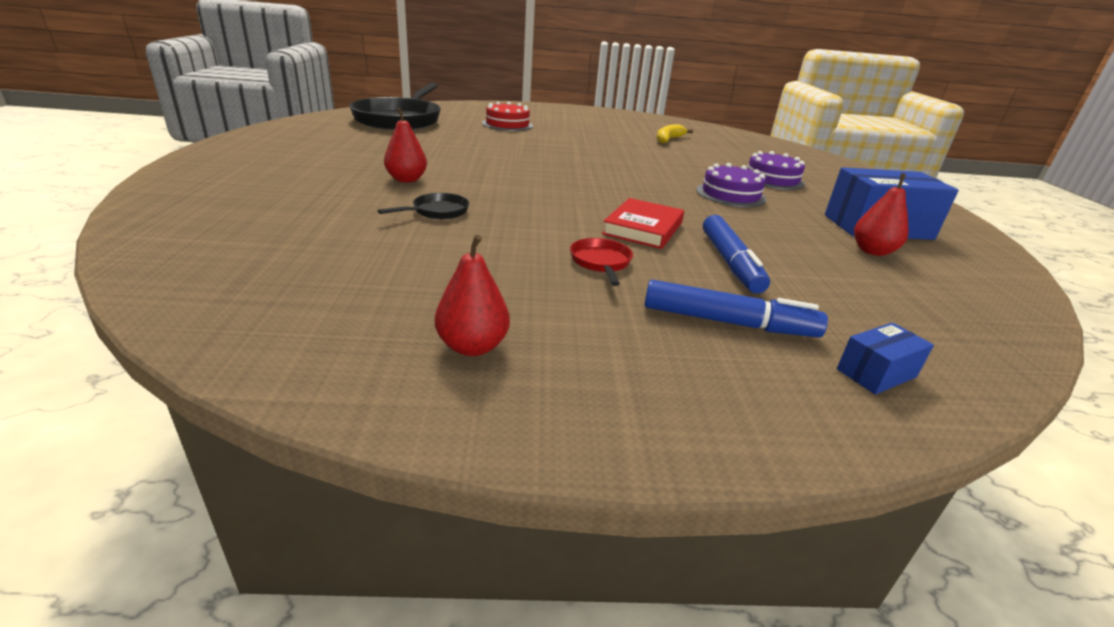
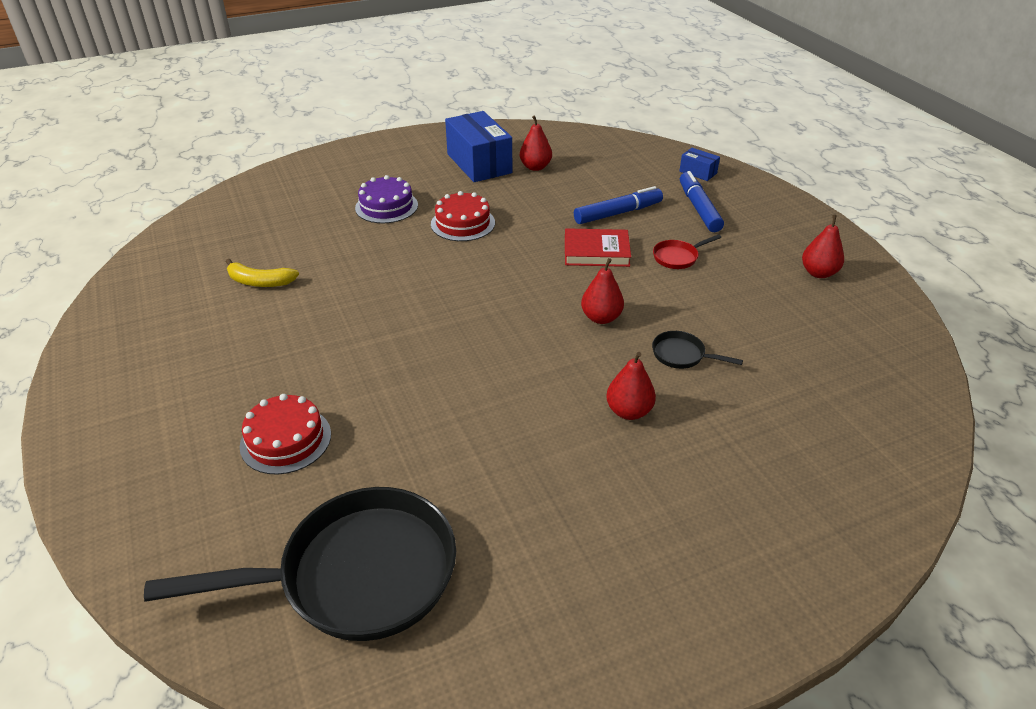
camera: 110 degrees left, 10 degrees up
(528, 201) = (601, 318): none -> red pear
(730, 194) = (463, 223): purple cake -> red cake

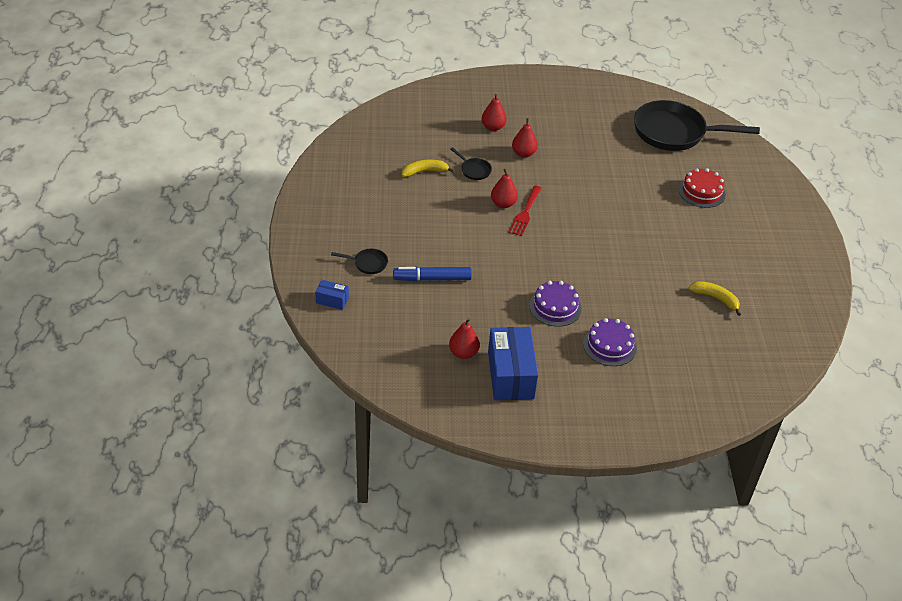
camera: 160 degrees left, 5 degrees up
(463, 223) = (555, 307): red cake -> purple cake
(562, 314) = (525, 213): none -> red fork
(596, 252) = (473, 250): red book -> none
(677, 257) = (421, 228): red pan -> none
(698, 172) = (332, 300): blue box -> blue box turned 45 degrees counterclockwise
(699, 208) = (368, 263): blue marker -> black pan
(747, 329) = (424, 171): none -> yellow banana
(818, 273) = (344, 190): red pear -> red pear (493, 127)

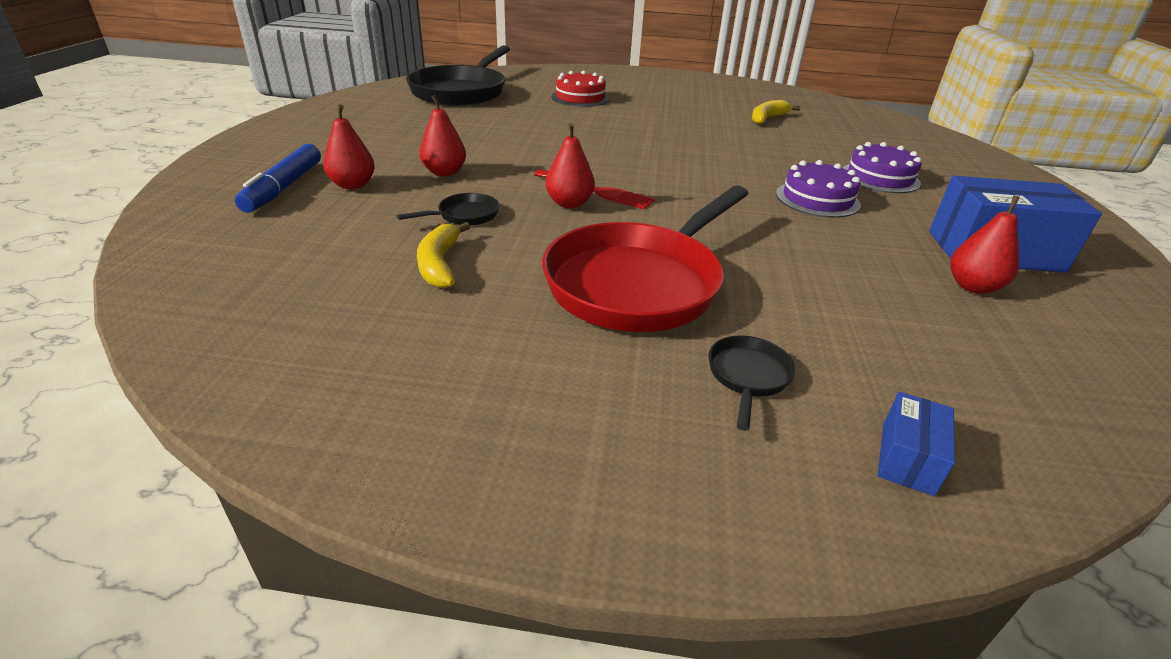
camera: 80 degrees left, 10 degrees down
(428, 232) = (639, 283): none -> red pan
(432, 279) = (780, 295): blue marker -> blue marker (284, 187)

